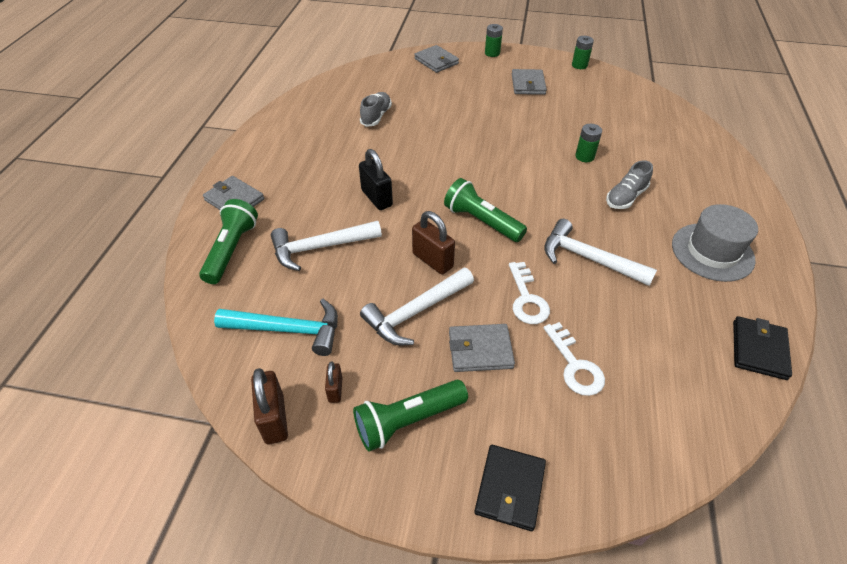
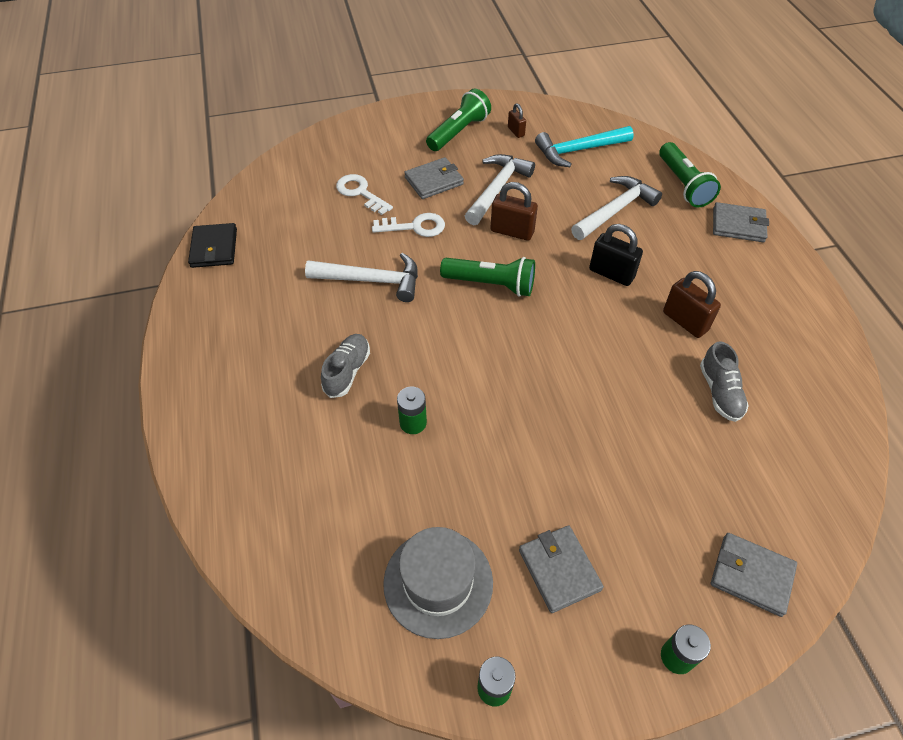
camera: 155 degrees right, 5 degrees up
(274, 419) = (539, 109): brown padlock -> brown padlock (685, 321)
(510, 488) = (381, 123): black wallet -> none
(527, 298) = (415, 227): white key -> white key turned 120 degrees clockwise
(712, 252) = (247, 330): grey hat -> grey hat (438, 582)

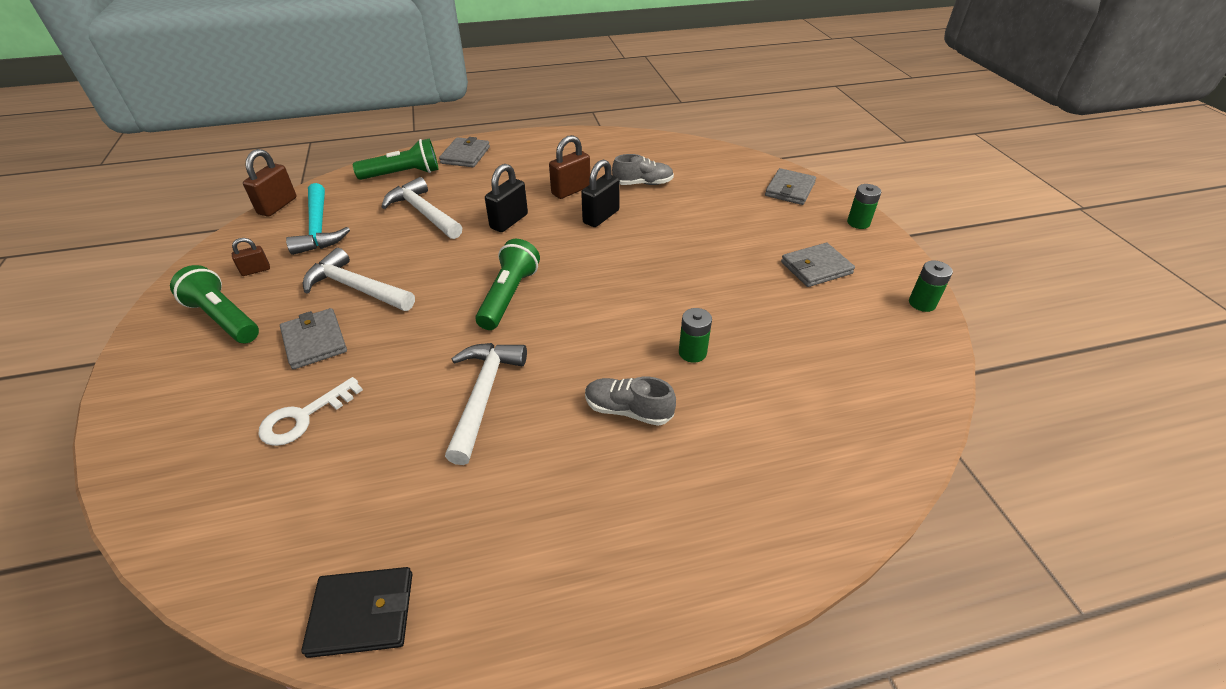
camera: 90 degrees left, 10 degrees down
(415, 227) = (397, 358): white key -> none
(438, 582) = (853, 333): grey hat -> none
(512, 231) = (432, 279): brown padlock -> brown padlock (277, 206)
(635, 350) = (601, 217): none -> black padlock

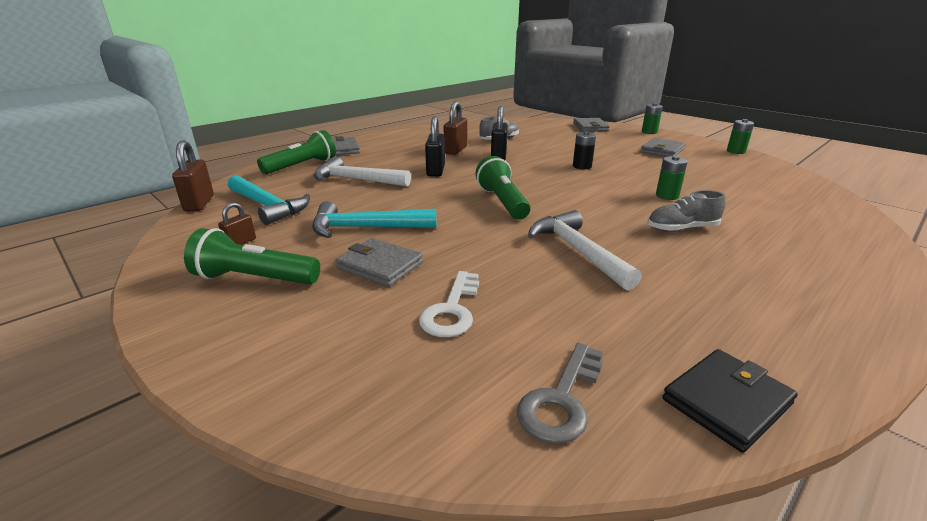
camera: 30 degrees left, 15 degrees down
(265, 542) = (561, 399): none -> grey key
(356, 288) = (365, 228): white hammer -> turquoise hammer
(669, 265) = (582, 166): none -> black battery

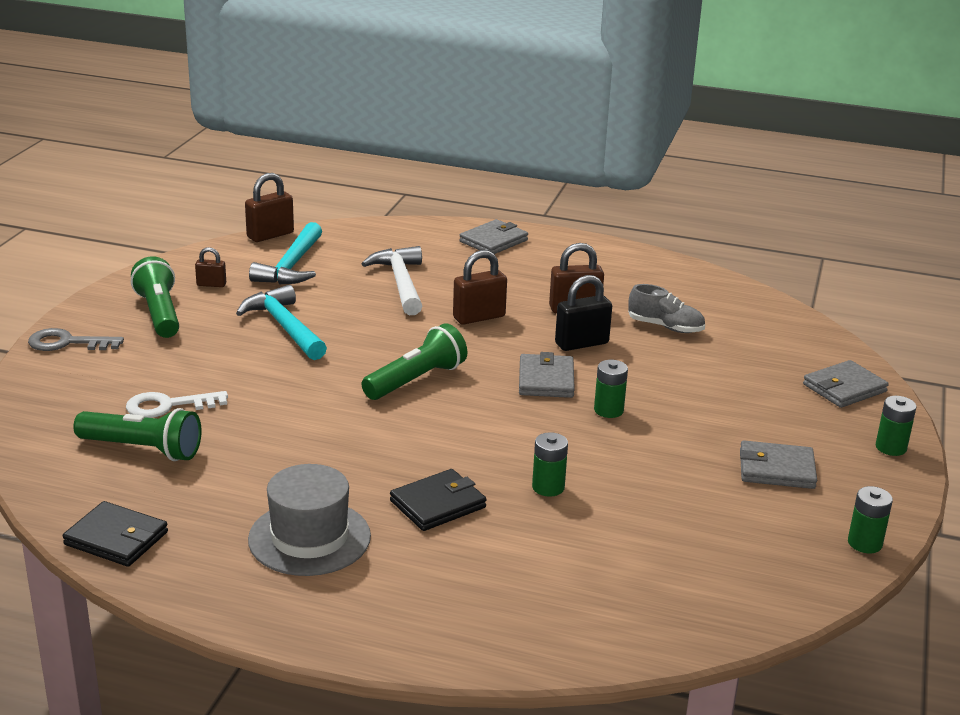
camera: 60 degrees right, 0 degrees up
(302, 166) = (412, 241): green flashlight -> green flashlight (142, 449)
(380, 265) = (217, 356): grey wallet -> grey wallet (546, 380)
(436, 171) = (479, 317): black padlock -> brown padlock
(561, 399) = (83, 472): grey key -> grey key (67, 343)
(577, 251) = (322, 445): white hammer -> none
(582, 166) = (608, 410): black battery -> green battery
(681, 229) = (438, 504): grey shoe -> black wallet
(728, 285) = (309, 538): none -> grey hat

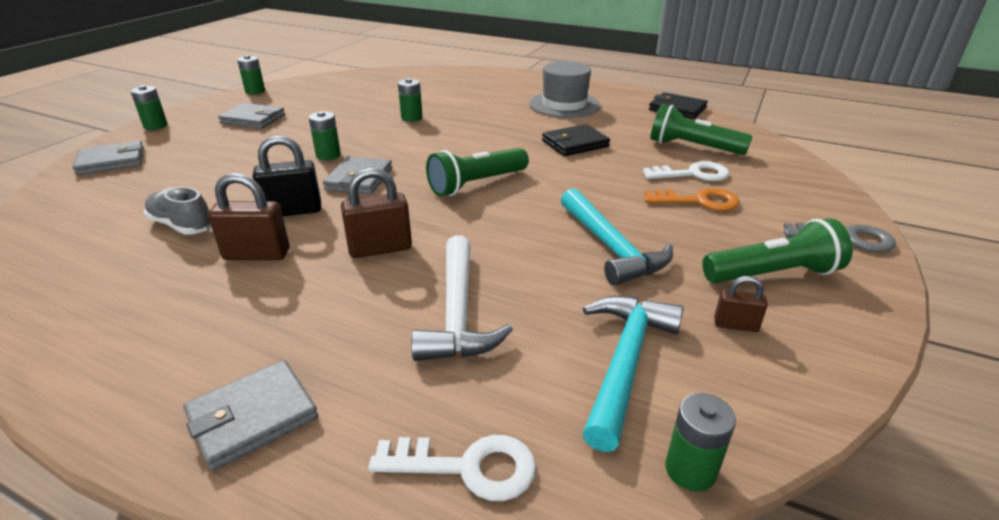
camera: 170 degrees left, 5 degrees up
(160, 313) = (773, 274): green flashlight -> green flashlight turned 90 degrees counterclockwise
(182, 372) = (699, 201): none -> orange key
(270, 235) = (690, 470): brown padlock -> green battery
(377, 232) = (467, 467): none -> white key
(438, 504) = (485, 114): black wallet -> black wallet (575, 144)

